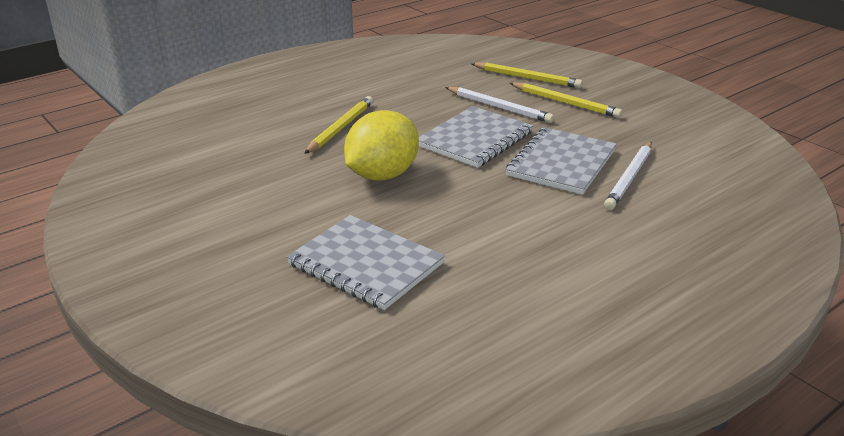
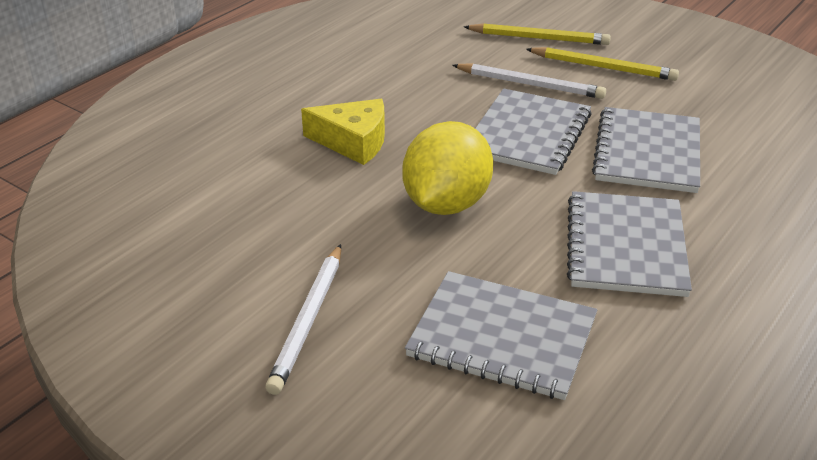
camera: 15 degrees left, 5 degrees up
(341, 128) = (353, 142): yellow pencil -> yellow cheese
(501, 221) = (626, 246): none -> grey notebook
(629, 178) = (734, 161): white pencil -> white pencil (308, 320)

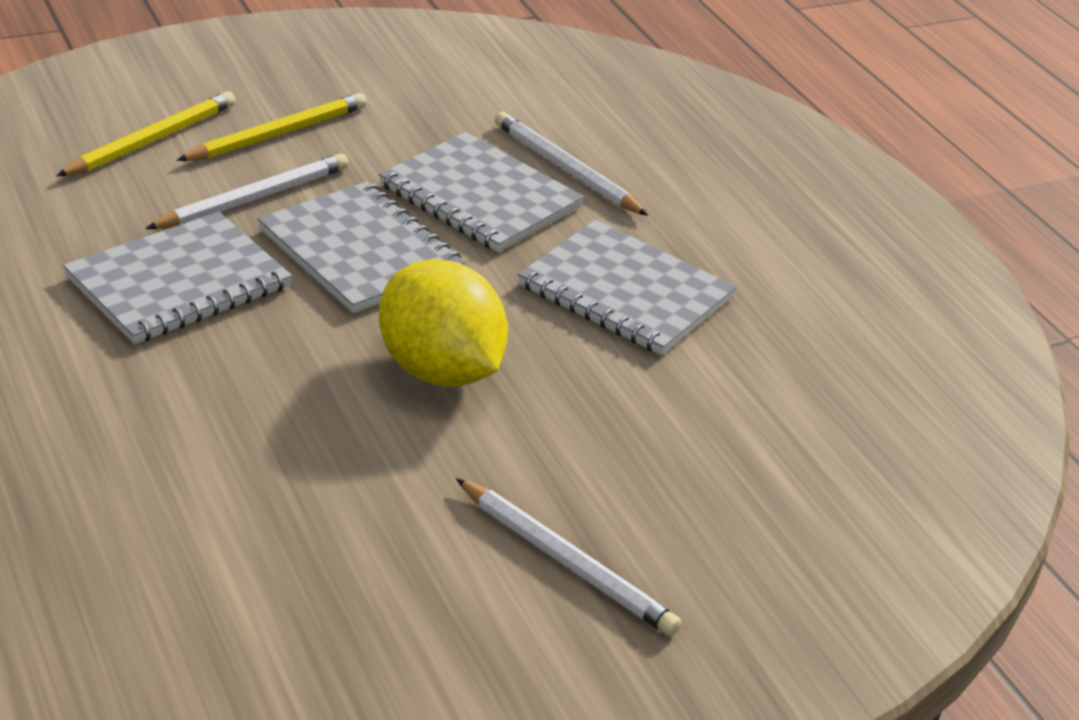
camera: 65 degrees left, 0 degrees up
(353, 142) = (229, 384): yellow cheese -> none
(502, 337) = (701, 436): grey notebook -> grey notebook (178, 282)
(732, 173) = (566, 169): none -> white pencil

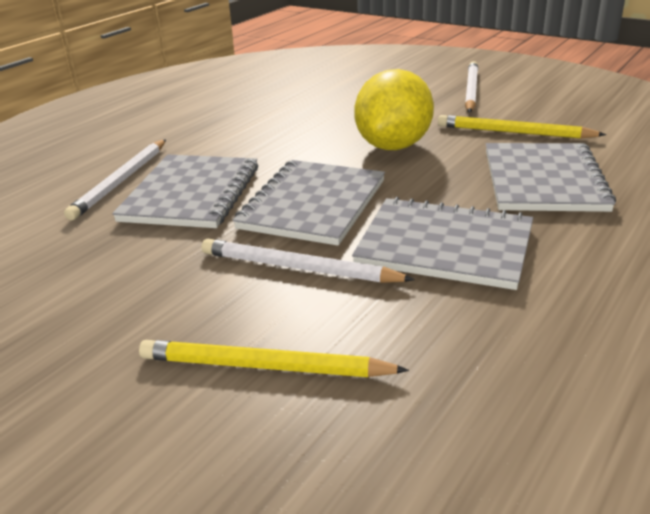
camera: 115 degrees left, 5 degrees down
(277, 134) = (180, 304): yellow pencil -> yellow pencil (514, 132)
(626, 292) = (251, 131): grey notebook -> grey notebook (543, 180)

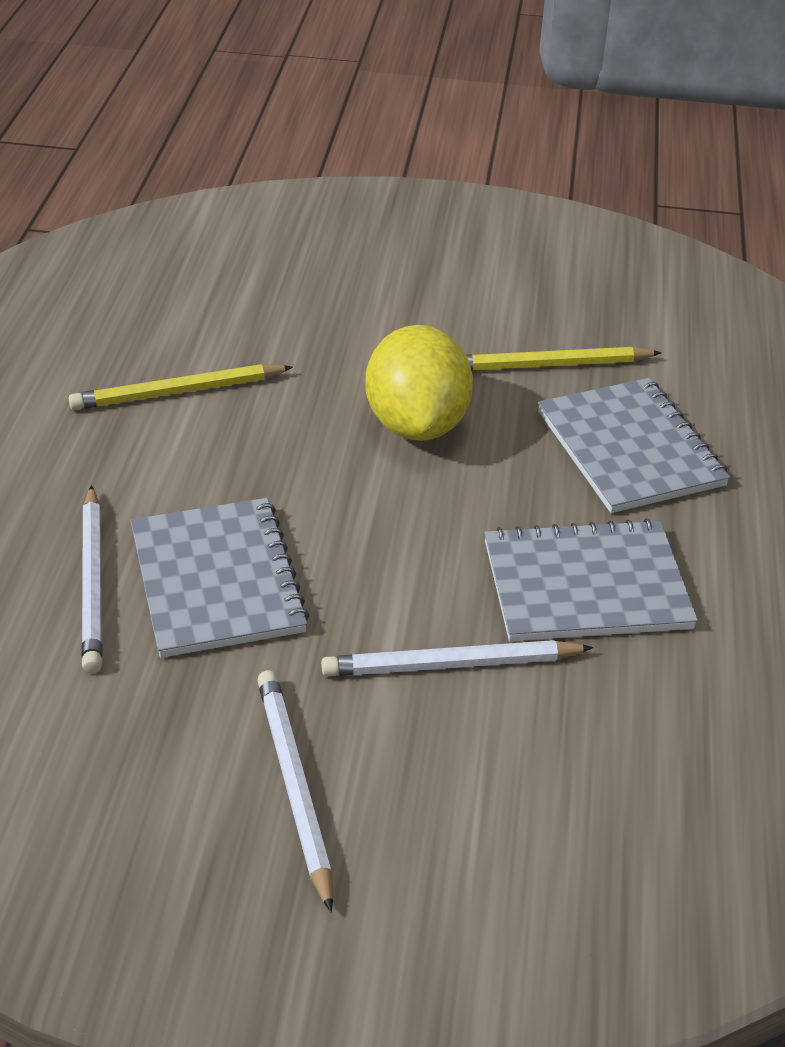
camera: 30 degrees left, 10 degrees up
(265, 366) = (516, 805): yellow pencil -> yellow pencil (178, 392)
(313, 204) = (392, 558): grey notebook -> none
(471, 90) = (444, 284): white pencil -> white pencil (294, 786)

